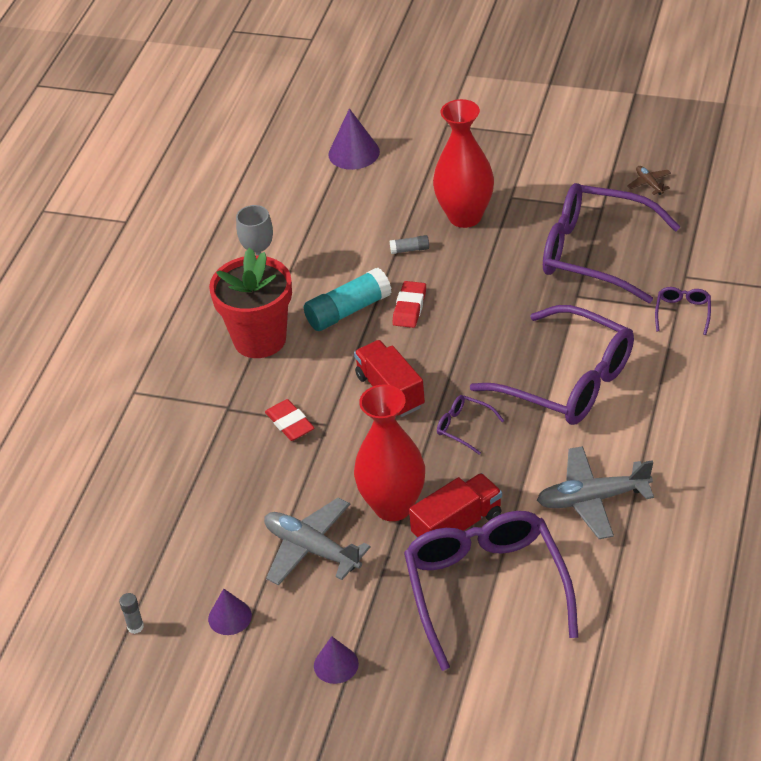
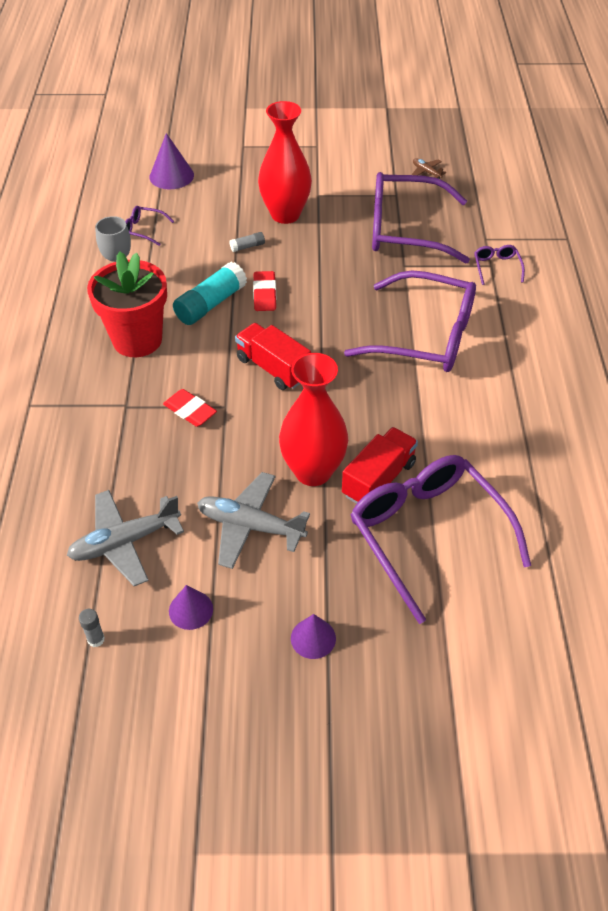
camera: 20 degrees left, 5 degrees up
(463, 427) = (350, 389): purple glasses -> purple glasses (143, 230)
(592, 499) = (489, 435): grey plane -> grey plane (125, 542)

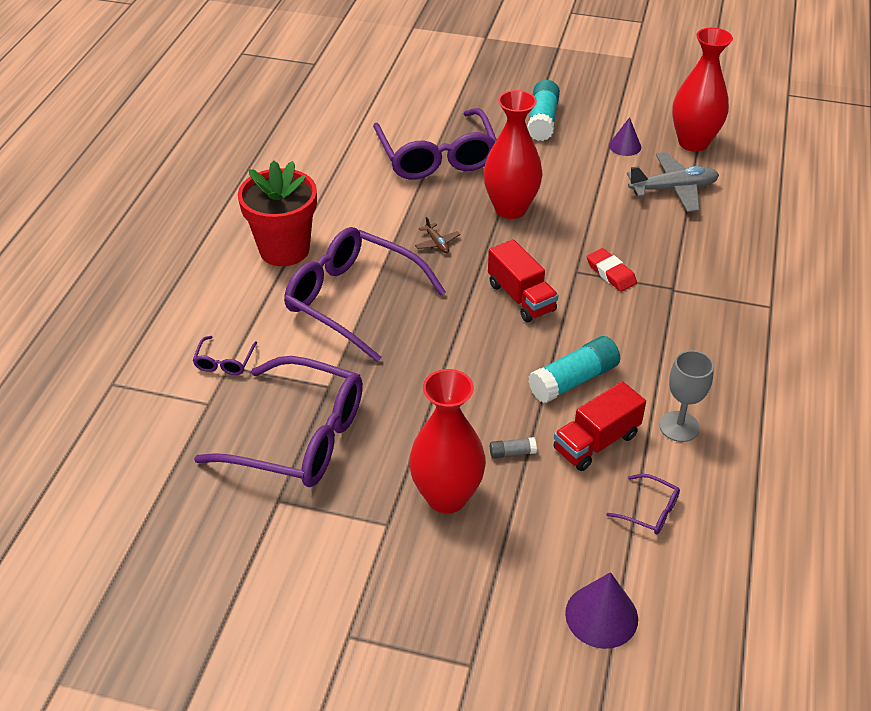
camera: 165 degrees left, 5 degrees down
(96, 639) = (693, 142): grey glue stick -> red vase
(137, 340) = (661, 353): red flower pot -> red flower pot (284, 249)
(250, 526) = (572, 183): grey plane -> none
(264, 294) = (508, 380): red eraser -> none
(313, 638) = (542, 120): purple cone -> turquoise glue stick
(378, 479) = (458, 194): red truck -> red truck (596, 442)
(426, 172) = (210, 535): brown plane -> brown plane (437, 243)

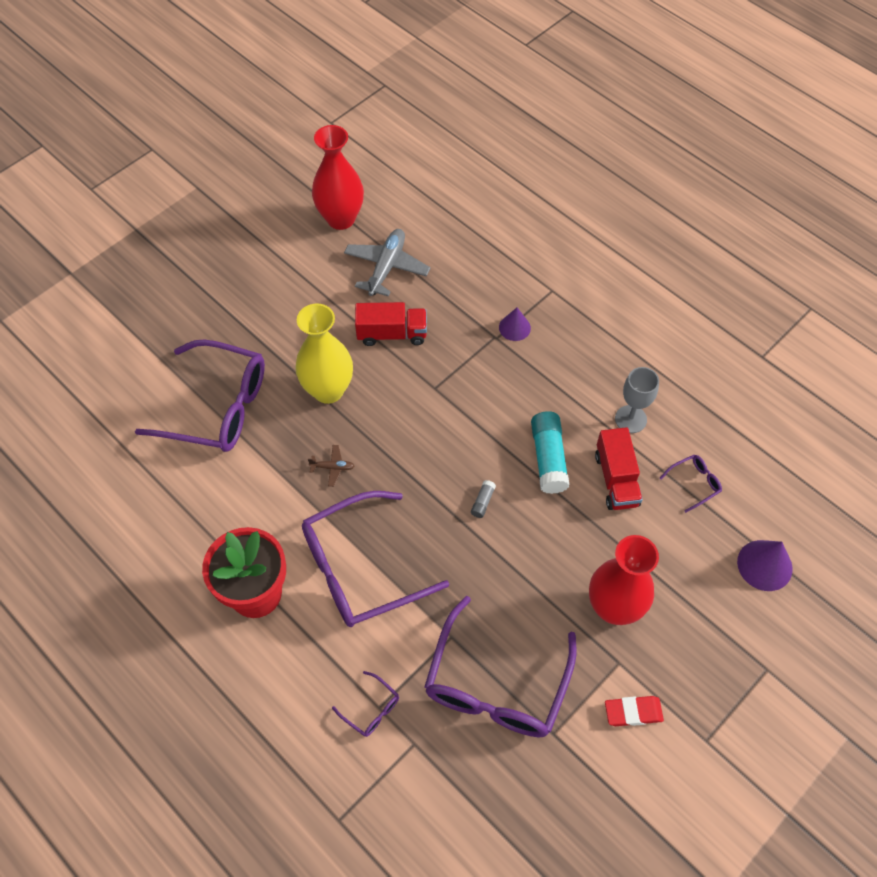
camera: 60 degrees left, 15 degrees up
(301, 437) = (496, 685): purple glasses -> purple glasses turned 150 degrees clockwise
(510, 209) = (328, 390): red vase -> yellow vase
(512, 453) = (596, 540): grey glue stick -> grey glue stick (483, 502)
(521, 297) = (439, 442): red truck -> red truck (392, 334)
(542, 120) = (230, 301): turquoise glue stick -> none
(611, 273) = (452, 366): red eraser -> red eraser (633, 712)
(625, 146) = (310, 265): purple cone -> purple cone (514, 327)

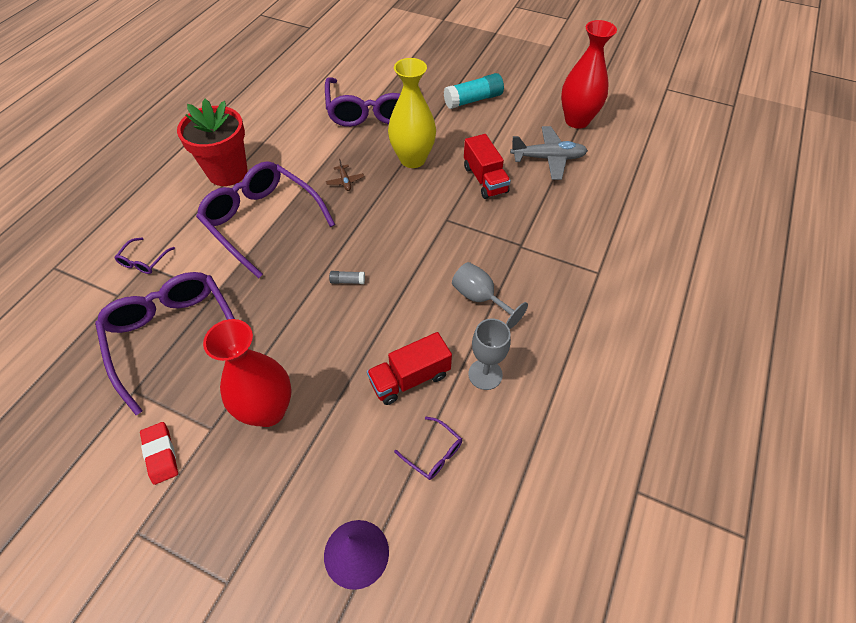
camera: 70 degrees right, 5 degrees down
(496, 685) = (174, 336): purple glasses -> purple glasses turned 60 degrees clockwise
(514, 327) = (539, 256): purple cone -> none
(547, 394) = (480, 298): none -> grey goblet
(548, 458) = (411, 317): turquoise glue stick -> turquoise glue stick (473, 100)

